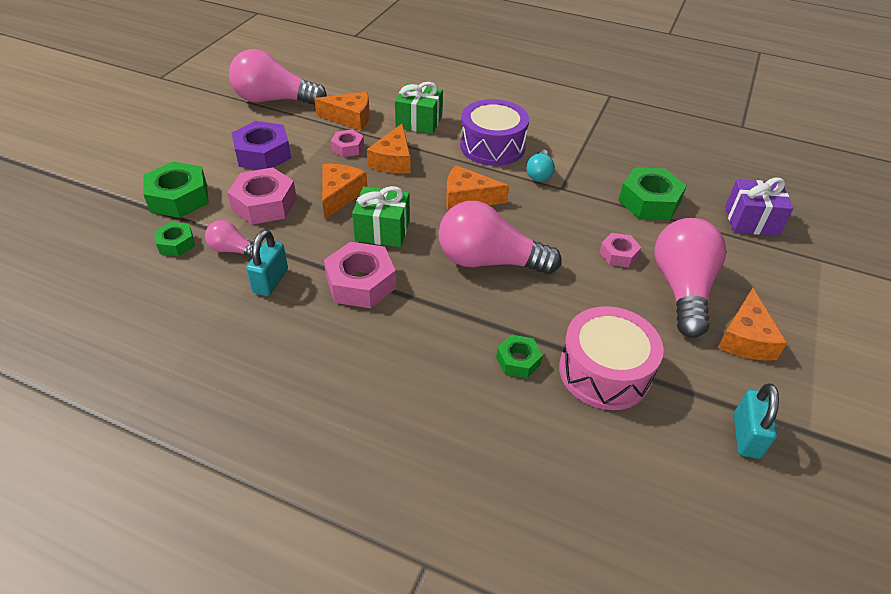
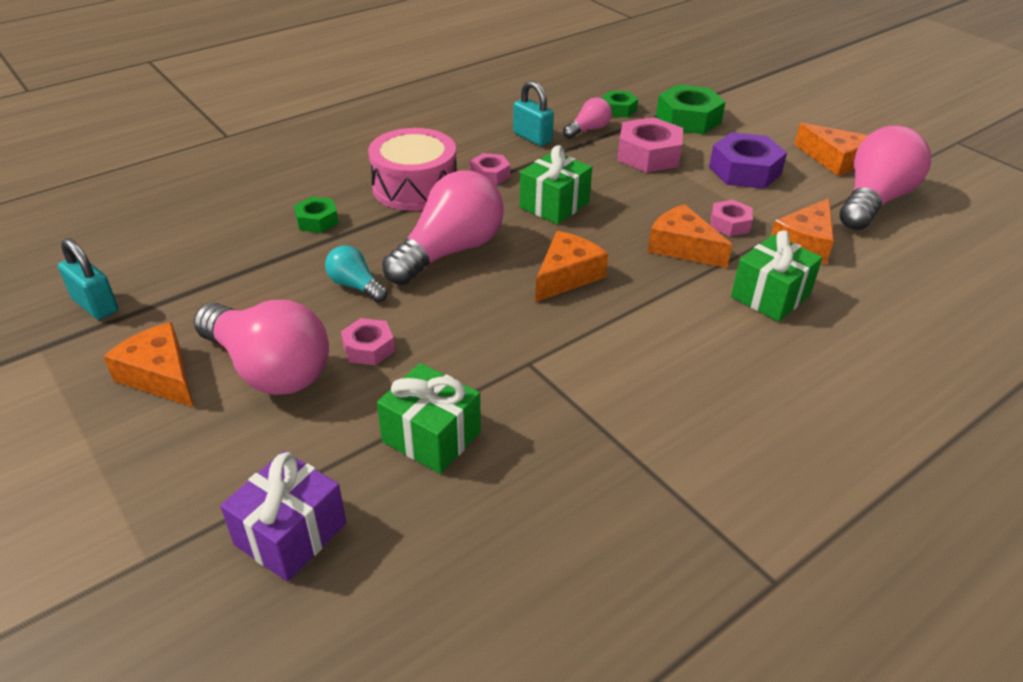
camera: 120 degrees right, 5 degrees down
(340, 195) = (634, 196): orange cheese -> orange cheese (832, 159)
(361, 283) = (489, 175): pink nut -> pink nut, size x0.57
(492, 146) = (669, 340): purple drum -> none
(539, 174) = (574, 356): turquoise light bulb -> turquoise light bulb (355, 286)
(604, 371) = (250, 260): pink drum -> pink drum (415, 187)
(649, 201) = (431, 437): green nut -> green gift

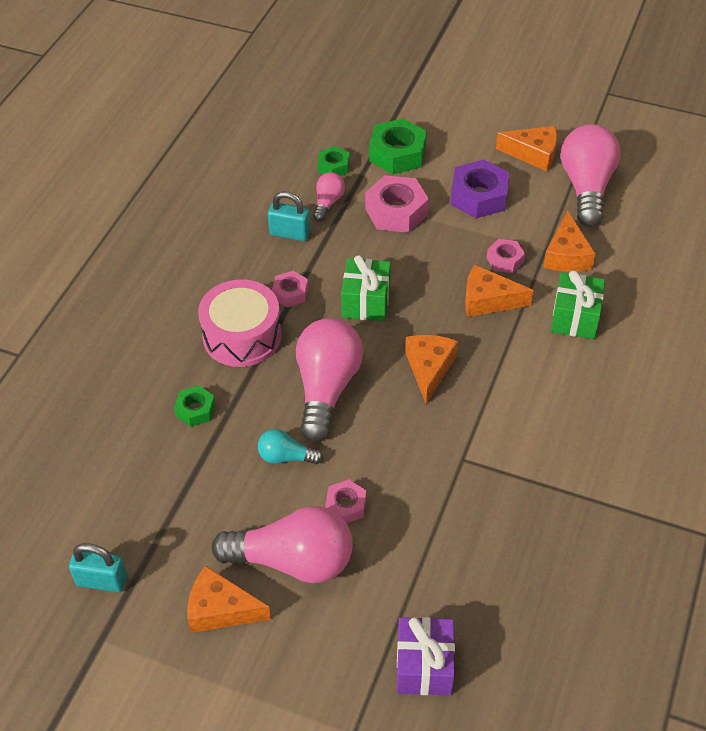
camera: 30 degrees left, 10 degrees up
(431, 437) = (449, 551): green gift -> none

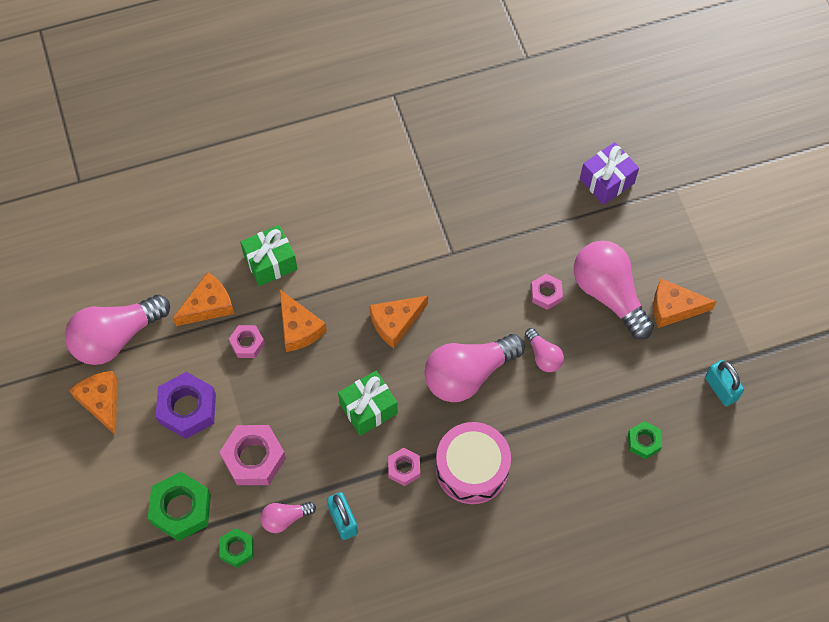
camera: 130 degrees left, 15 degrees up
(195, 410) = (559, 444): green nut -> green nut (643, 442)
(221, 609) = (674, 308): orange cheese -> orange cheese turned 120 degrees clockwise
(286, 457) = (543, 356): turquoise light bulb -> pink light bulb

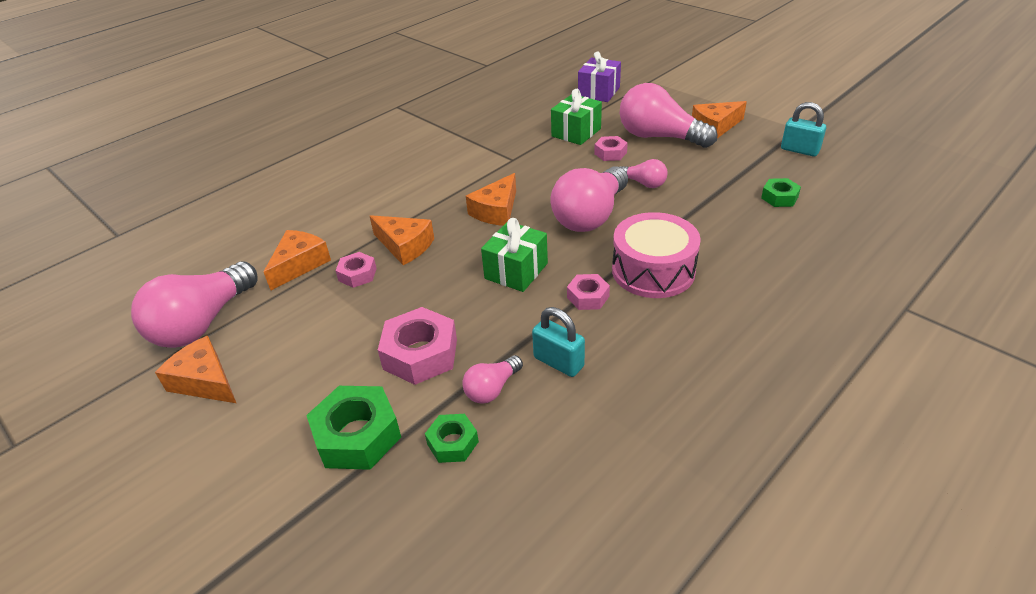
camera: 25 degrees left, 25 degrees down
(187, 409) = (317, 346): purple nut -> none
(270, 262) = (348, 218): green gift -> green gift (576, 132)

